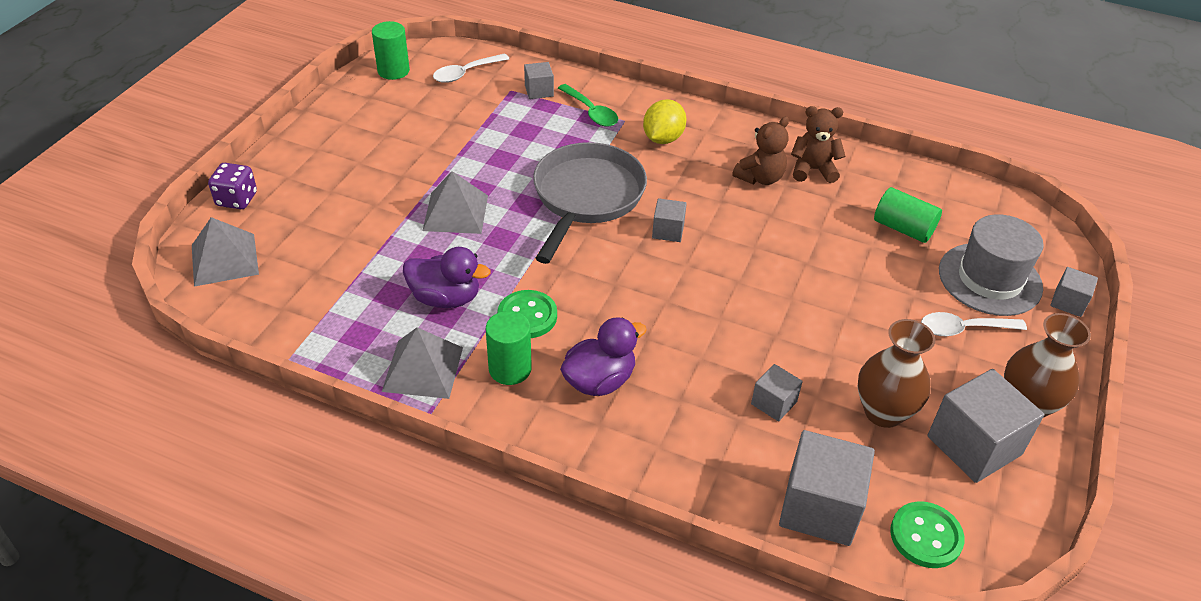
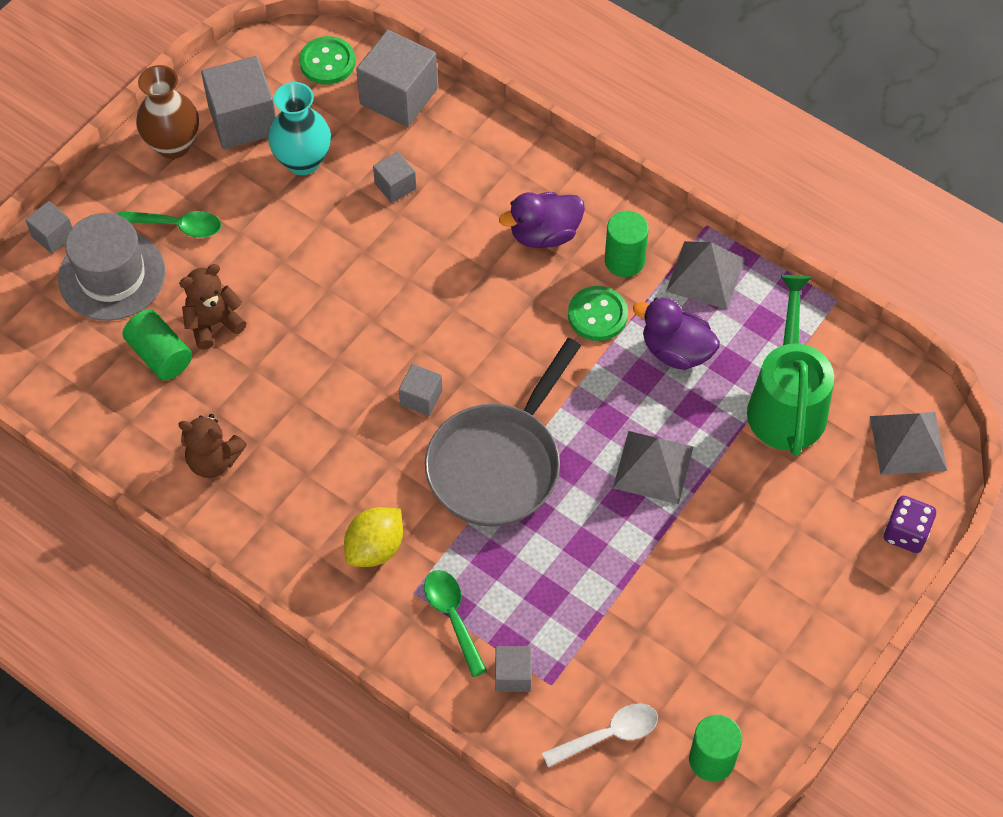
camera: 165 degrees left, 15 degrees up
(338, 272) = (786, 404): none -> green watering can
(760, 178) = (283, 459): brown teddy bear -> brown teddy bear (213, 323)
(883, 412) = (303, 161): brown vase -> turquoise vase
(963, 329) = (177, 226): white spoon -> green spoon

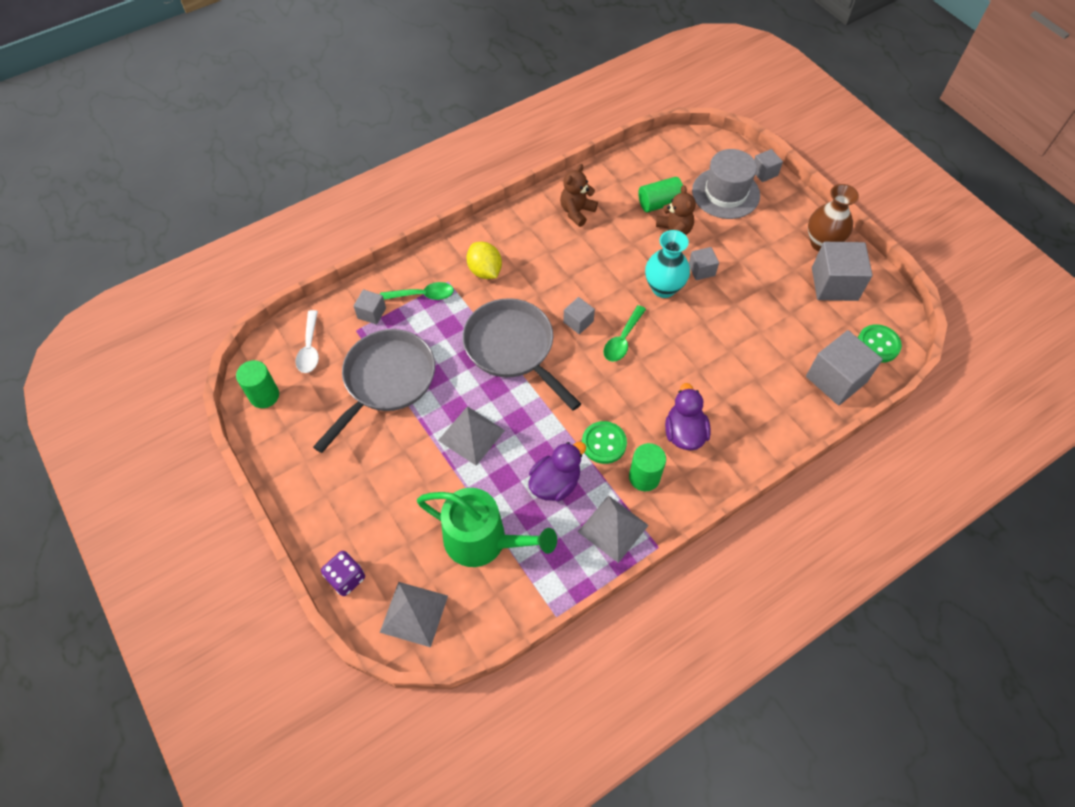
camera: 110 degrees right, 0 degrees up
(177, 226) = (754, 231): green spoon -> green spoon (622, 339)
(303, 161) = (790, 308): turquoise vase -> turquoise vase (663, 288)
(395, 186) = (754, 354): grey cube -> grey cube (701, 270)
(618, 605) = (386, 381): none -> grey pan

